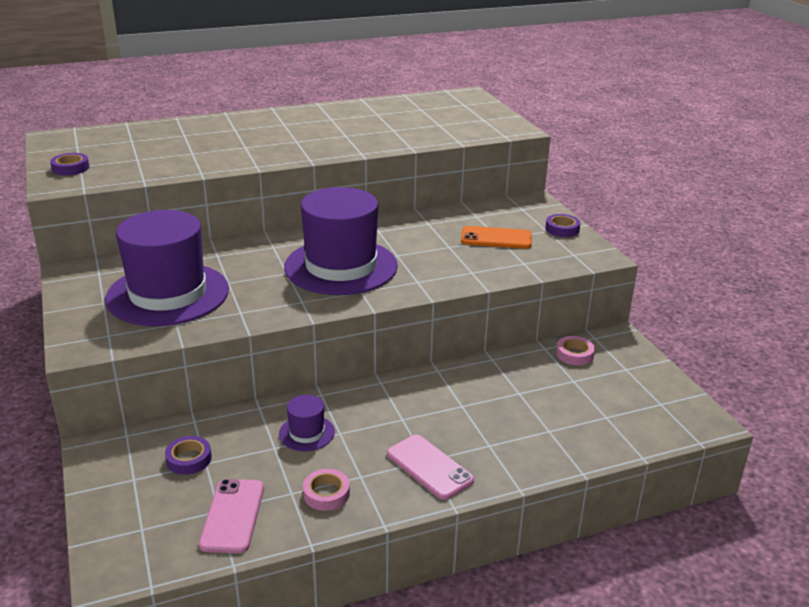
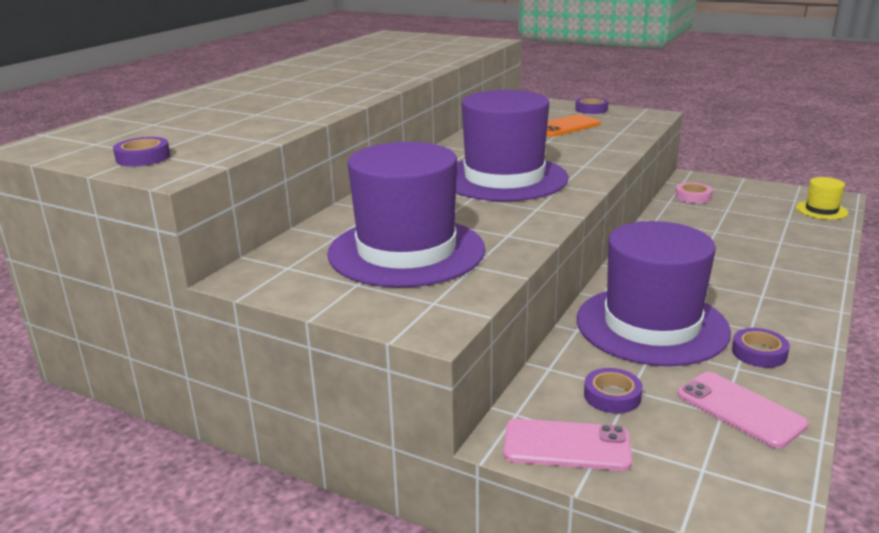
camera: 40 degrees left, 5 degrees down
(306, 433) = (651, 325): purple hat -> purple hat, size x2.34
(326, 494) = (759, 353): pink tape -> purple tape
(429, 467) = (773, 298): pink phone -> pink phone (566, 445)
(661, 425) = (821, 210): none -> yellow hat

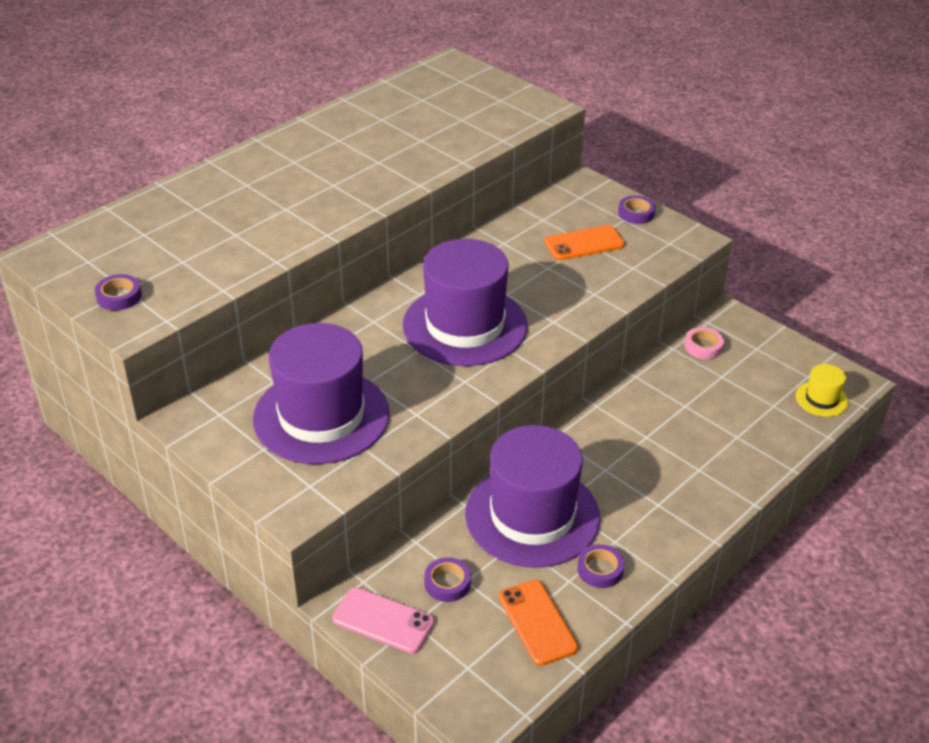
camera: 15 degrees right, 15 degrees up
(740, 410) = (537, 622): pink phone -> orange phone

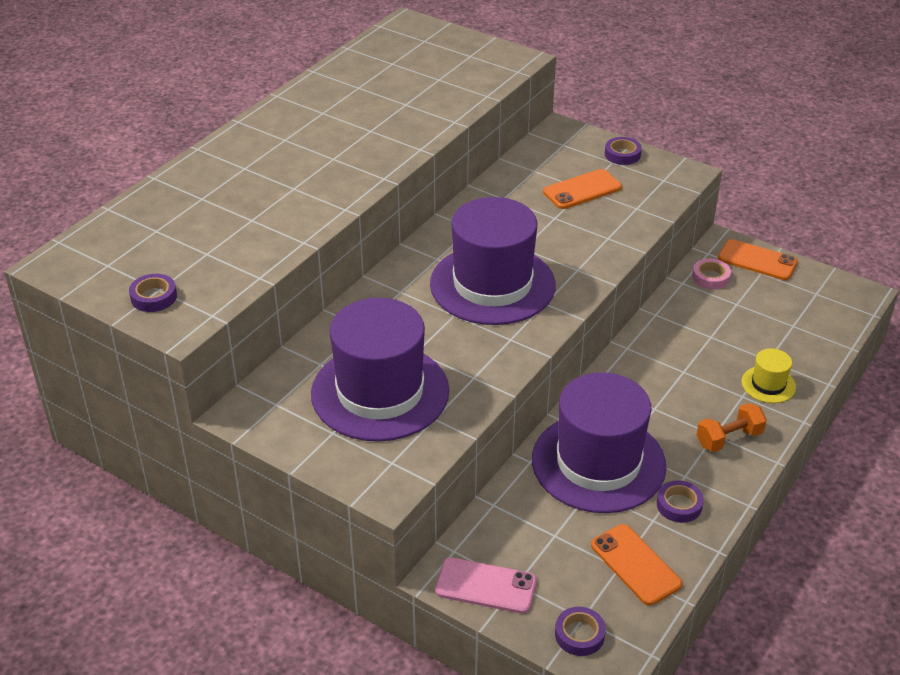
camera: 10 degrees left, 0 degrees up
(447, 583) = (537, 540): purple tape -> purple tape (579, 635)
(671, 510) = (729, 438): none -> orange dumbbell
(756, 335) = (757, 260): none -> orange phone
(821, 399) = (835, 313): yellow hat -> yellow hat (768, 384)

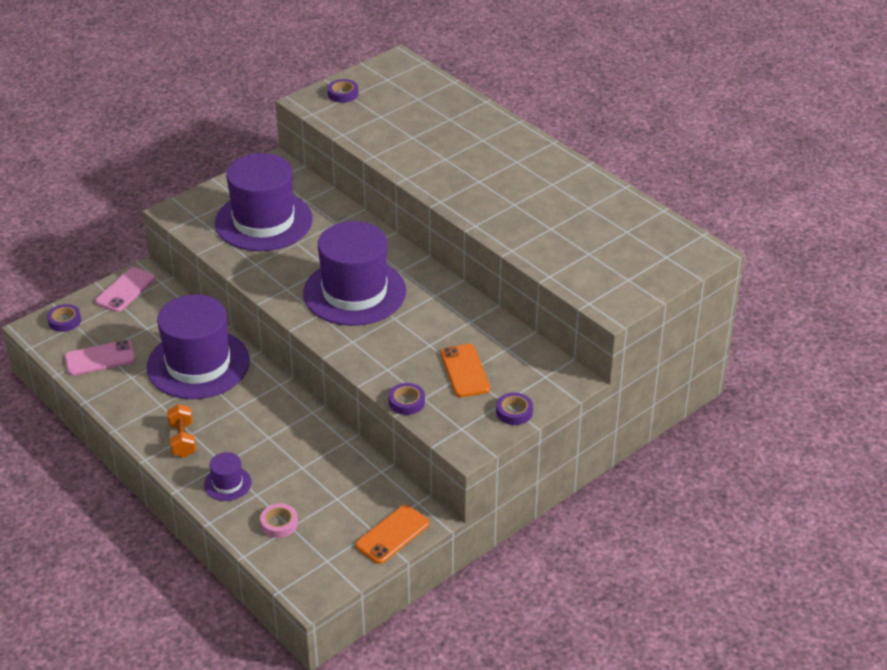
camera: 105 degrees right, 0 degrees up
(635, 565) = (100, 358): orange phone -> pink phone
(679, 505) = (136, 394): purple tape -> purple tape (406, 402)
(710, 277) = (380, 492): pink tape -> pink tape (279, 523)
(768, 384) = (227, 483): yellow hat -> purple hat

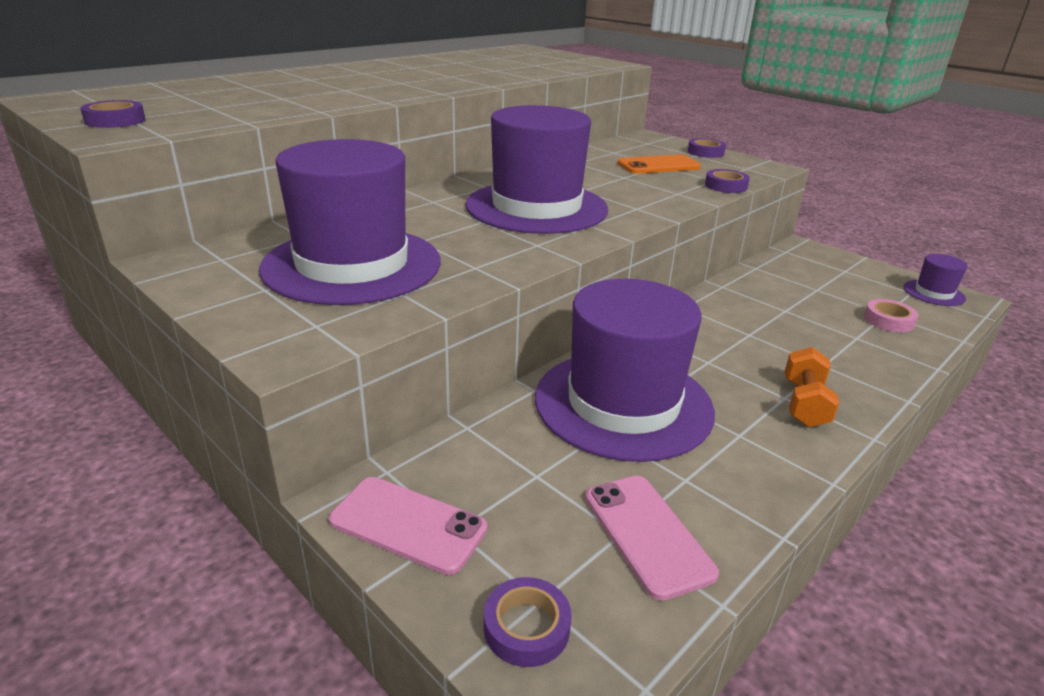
camera: 95 degrees left, 10 degrees down
(183, 440) = (804, 404): orange dumbbell -> orange dumbbell turned 60 degrees counterclockwise
(227, 483) = (857, 359): purple hat -> purple hat (933, 293)
(392, 535) = (840, 262): orange phone -> none

